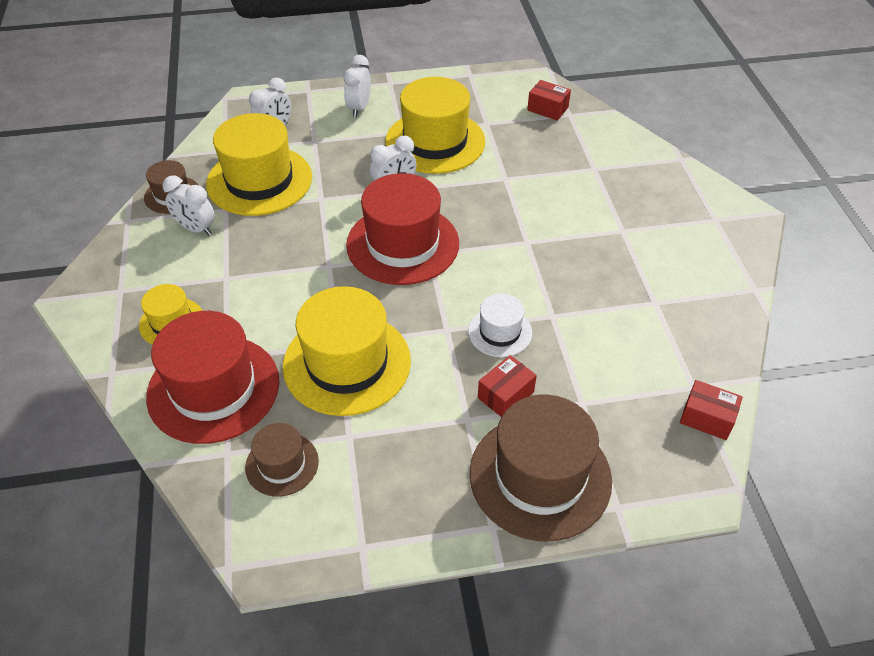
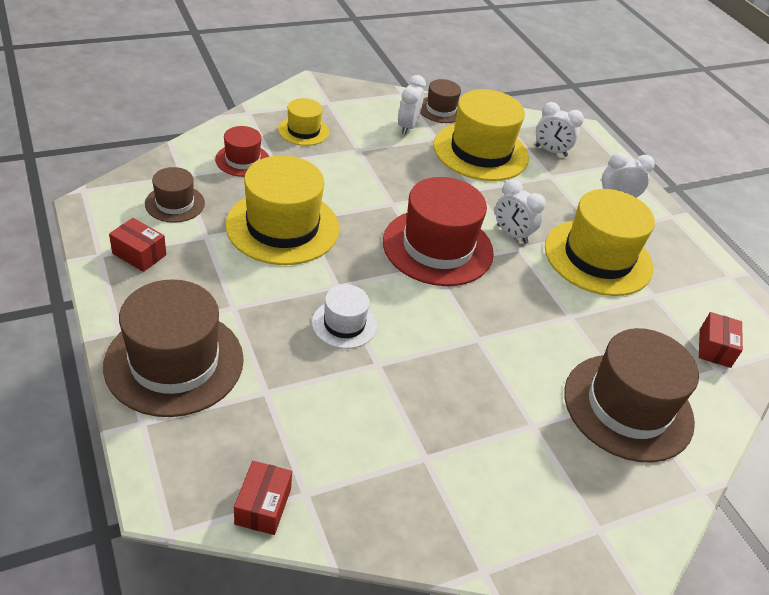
camera: 70 degrees right, 5 degrees down
(213, 388) = (242, 160): red hat -> red hat, size x0.52
(505, 395) = (266, 332): red box -> red box (139, 254)
(604, 172) = (628, 407): none -> brown hat

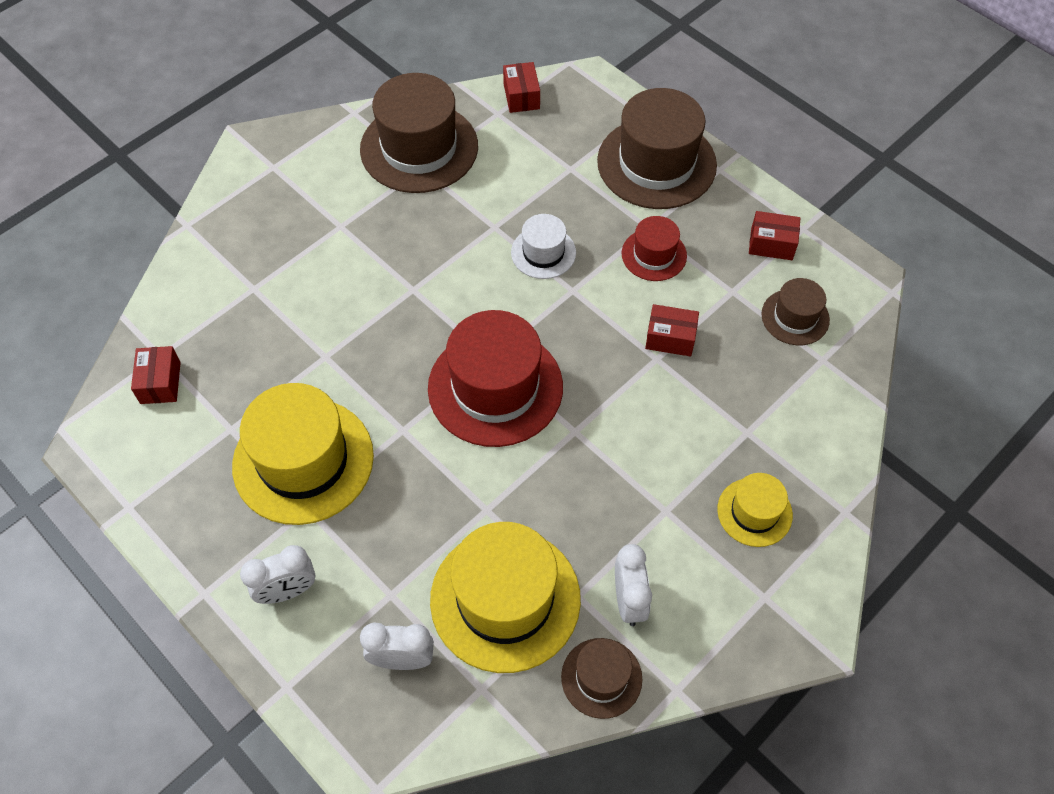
camera: 165 degrees right, 15 degrees up
(242, 160) = (782, 417): red hat -> red hat (654, 255)
(282, 226) = (670, 338): yellow hat -> red box
(512, 234) = (416, 449): white clock -> none
(628, 407) = (255, 277): brown hat -> brown hat (419, 148)

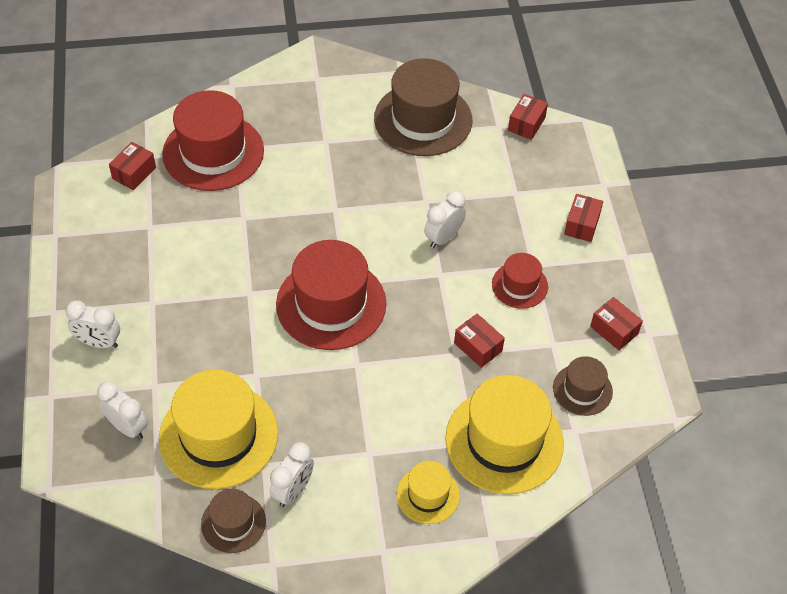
camera: 35 degrees right, 5 degrees down
(230, 307) = (213, 152): none -> red hat
(303, 460) = (174, 272): yellow hat -> yellow hat (504, 441)
(543, 252) = (443, 237): white hat -> white clock
(656, 163) = (582, 225): brown hat -> red box

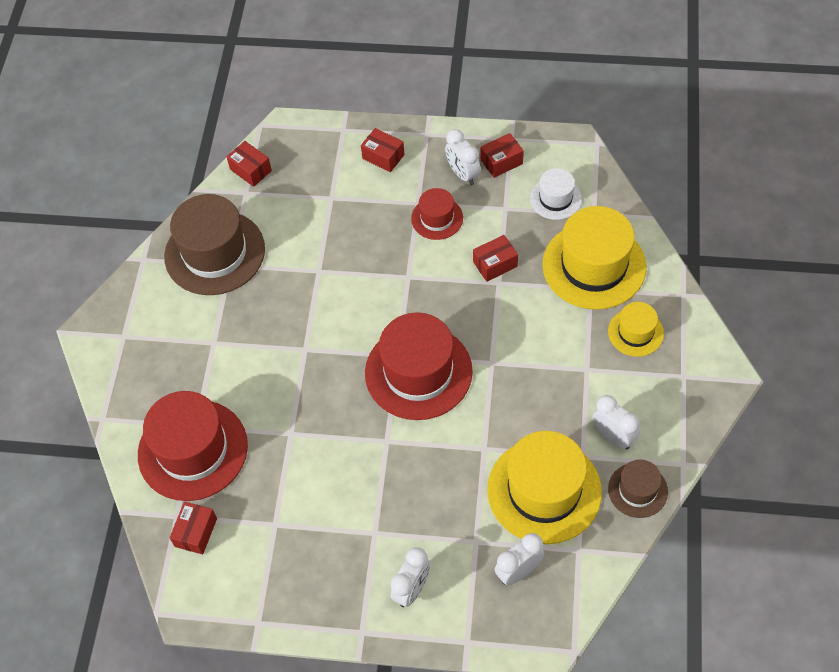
camera: 70 degrees left, 5 degrees up
(134, 173) = (196, 532): red box -> red box turned 60 degrees clockwise
(443, 237) = (366, 265): white clock -> white clock (463, 174)
(582, 389) = (555, 198): brown hat -> white hat

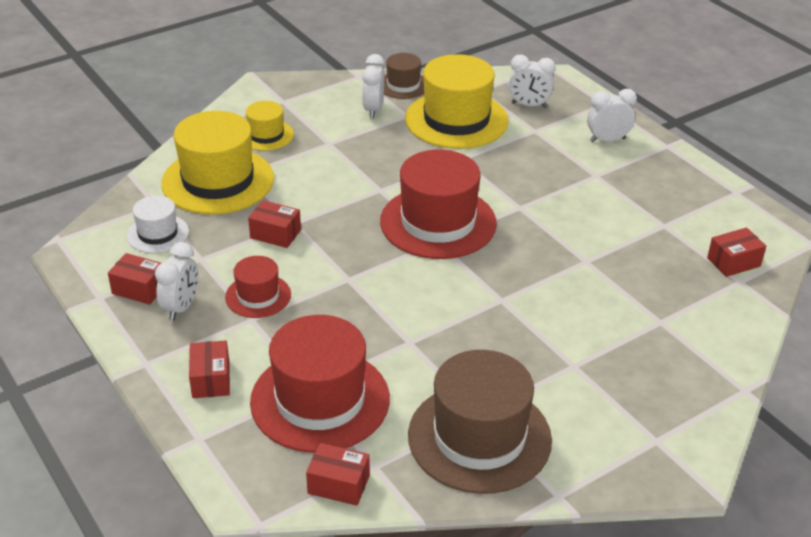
camera: 135 degrees left, 20 degrees down
(193, 450) = (681, 309): red hat -> red hat (320, 400)
(251, 170) = (338, 484): red box -> red box turned 75 degrees counterclockwise

